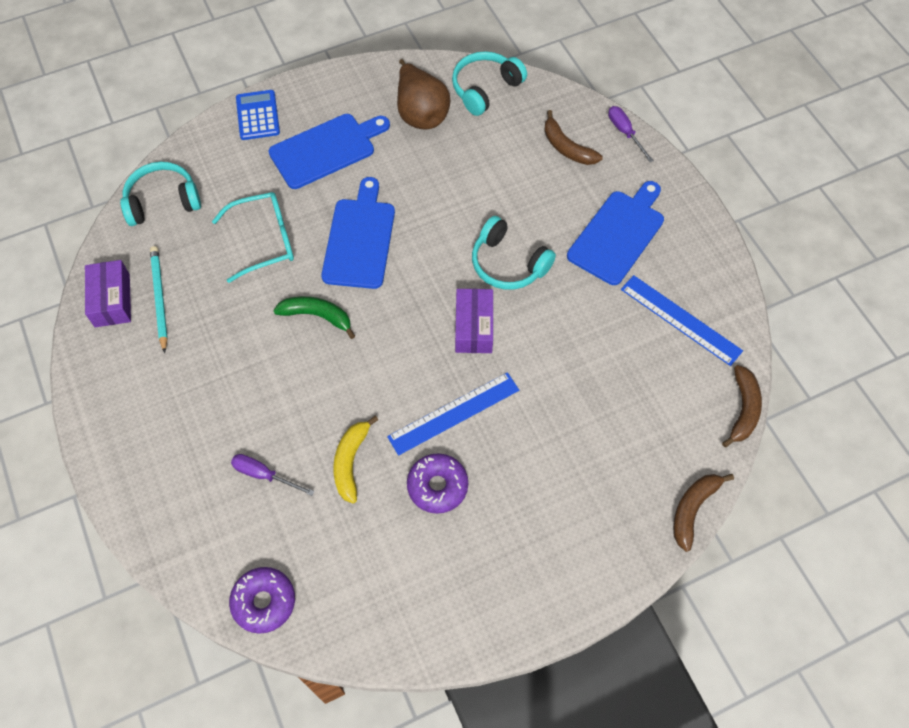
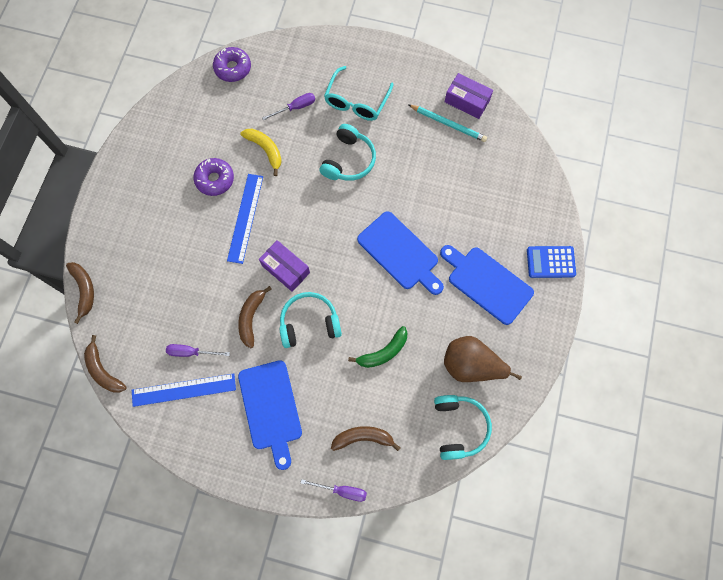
camera: 130 degrees right, 10 degrees up
(163, 201) = (520, 166): turquoise headphones -> turquoise headphones (348, 160)
(258, 115) = (550, 262): blue calculator -> blue calculator turned 150 degrees clockwise
(265, 240) = (443, 201): turquoise glasses -> turquoise glasses (356, 101)
(317, 316) = (366, 193): green banana -> green banana (383, 352)
(326, 150) = (487, 283): blue cutting board -> blue cutting board turned 120 degrees clockwise
(553, 318) = (251, 318): none -> brown banana
(641, 343) = (191, 352): none -> purple screwdriver

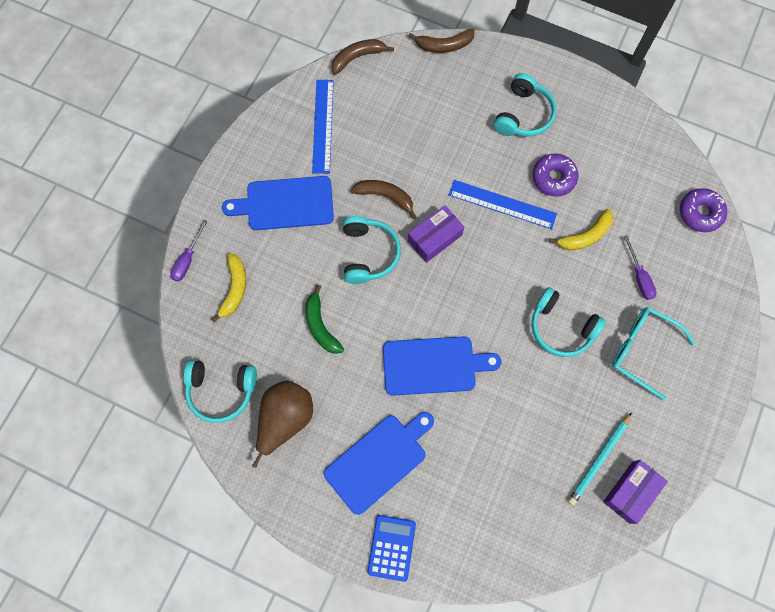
camera: 100 degrees right, 0 degrees up
(154, 211) = (523, 115): none -> turquoise headphones
(191, 352) = (360, 136): purple screwdriver -> none
(363, 438) = (234, 289): brown banana -> yellow banana
(400, 253) = (433, 365): blue cutting board -> blue cutting board turned 150 degrees counterclockwise

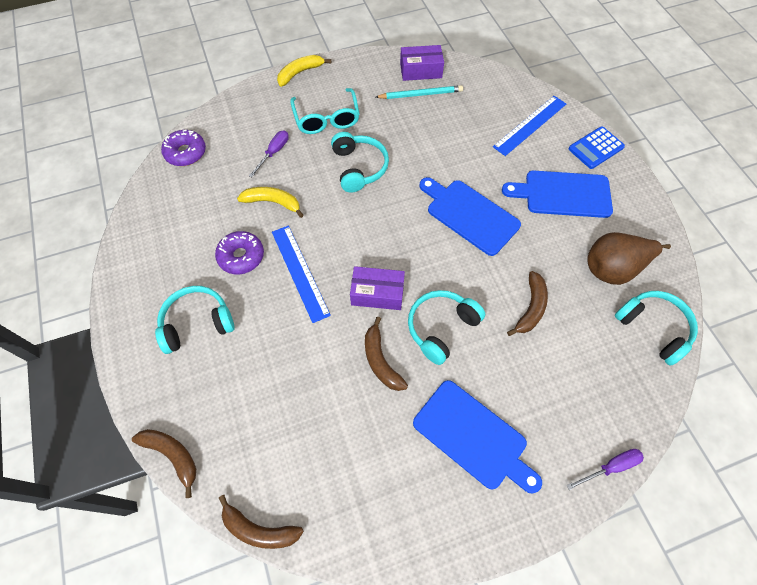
camera: 135 degrees left, 10 degrees down
(234, 289) = (583, 400): yellow banana -> yellow banana (300, 73)
(320, 326) = (531, 308): green banana -> brown banana
(323, 126) = (367, 484): blue ruler -> blue ruler (530, 125)

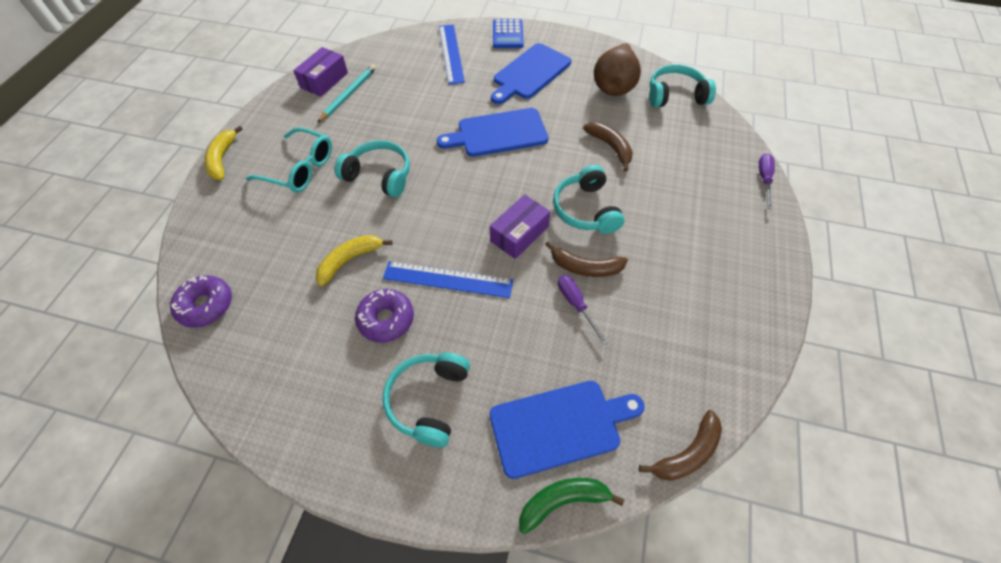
camera: 55 degrees left, 5 degrees down
(172, 455) = (563, 501): brown banana -> green banana
(274, 153) = (293, 229): purple screwdriver -> purple screwdriver (576, 305)
(473, 436) = (693, 243): blue cutting board -> blue cutting board (559, 426)

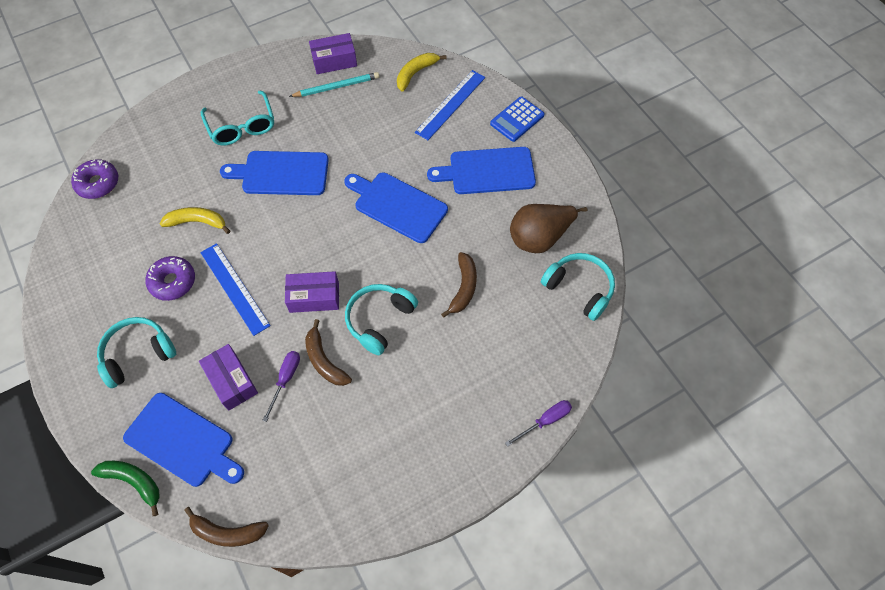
camera: 45 degrees right, 5 degrees up
(222, 159) = (207, 80): yellow banana -> yellow banana (416, 73)
(379, 176) = (281, 173): turquoise headphones -> blue cutting board
(537, 344) = (232, 381): none -> purple box

